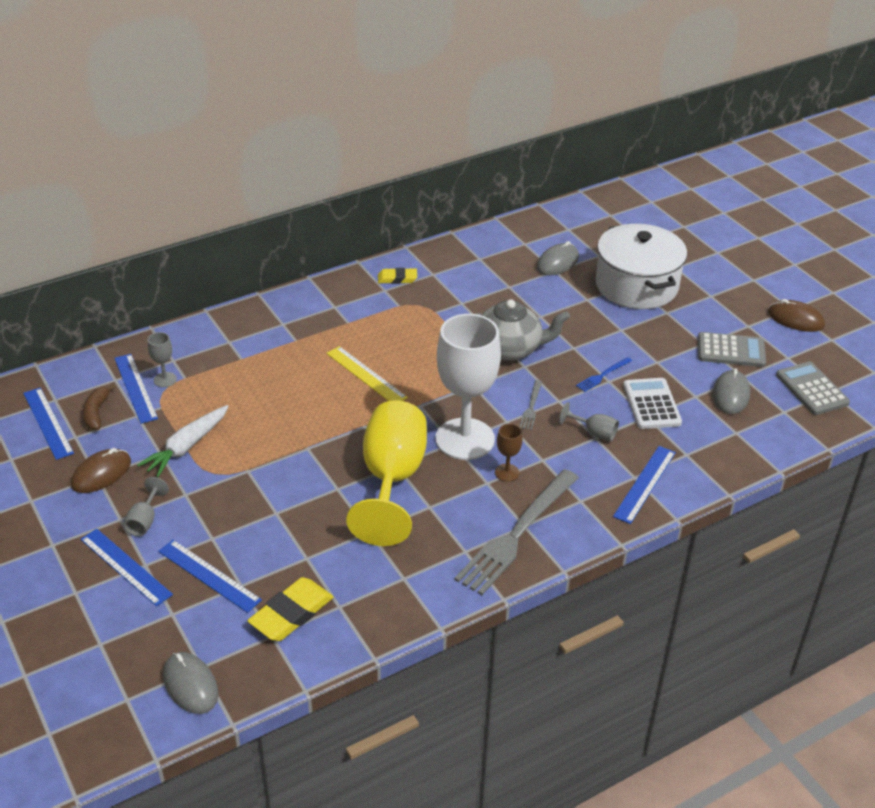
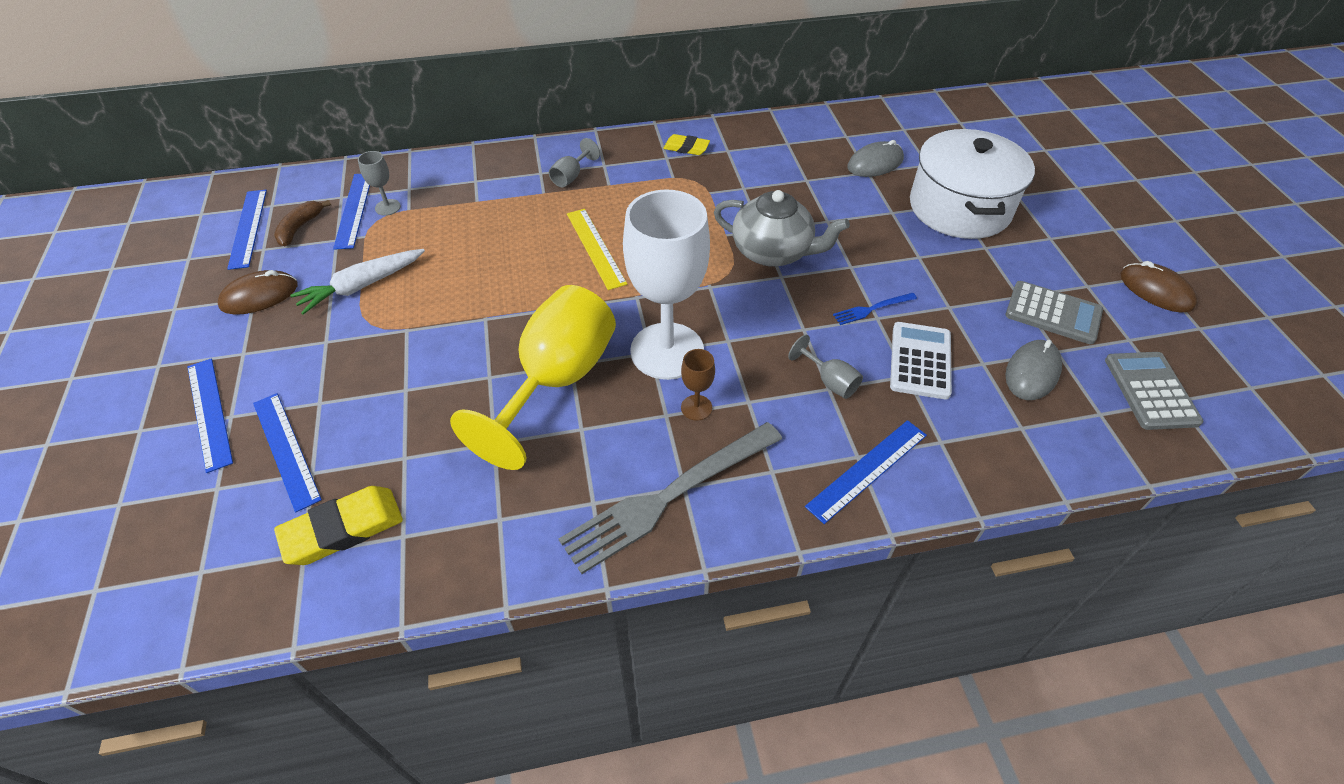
camera: 20 degrees right, 10 degrees up
(144, 521) = (264, 362): grey goblet -> grey goblet (571, 177)
(190, 685) = (172, 594): grey mouse -> none
(531, 407) = (766, 329): grey fork -> none

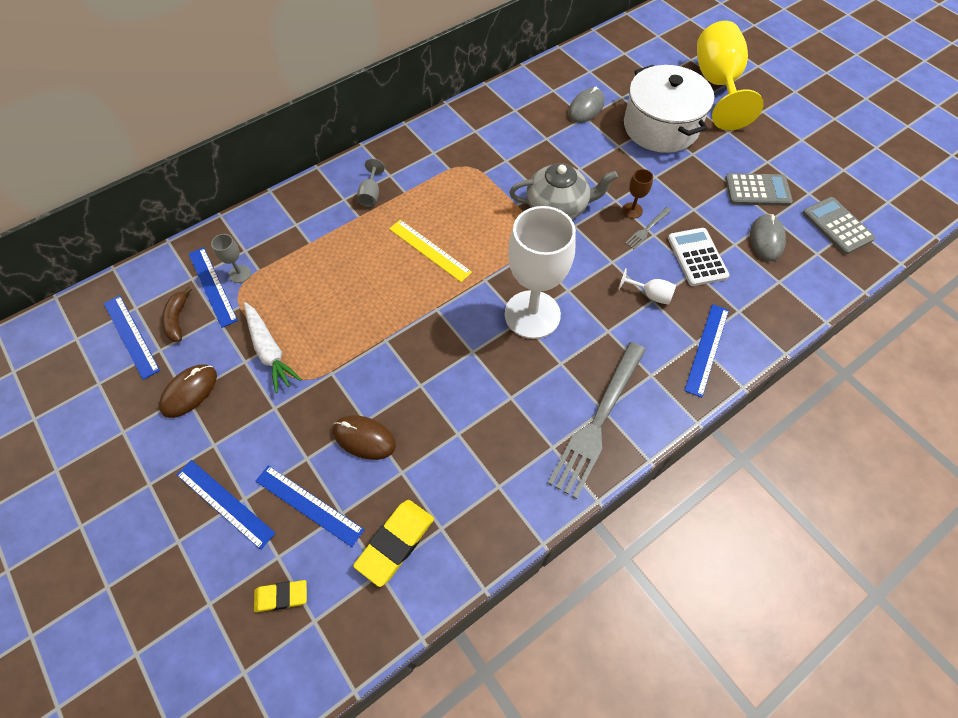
camera: 25 degrees left, 10 degrees up
(362, 286) = (269, 351): white carrot -> white carrot turned 60 degrees counterclockwise
(556, 381) = (471, 368): yellow goblet -> yellow goblet (717, 84)
(686, 148) = (443, 139): yellow eraser -> yellow eraser (281, 596)
(696, 407) = (577, 349): brown goblet -> brown goblet (632, 210)
(830, 381) = (650, 295): grey goblet -> white goblet
(872, 309) = (647, 229): blue fork -> grey fork
(1156, 290) = (808, 150): brown mouse -> brown mouse (364, 438)

